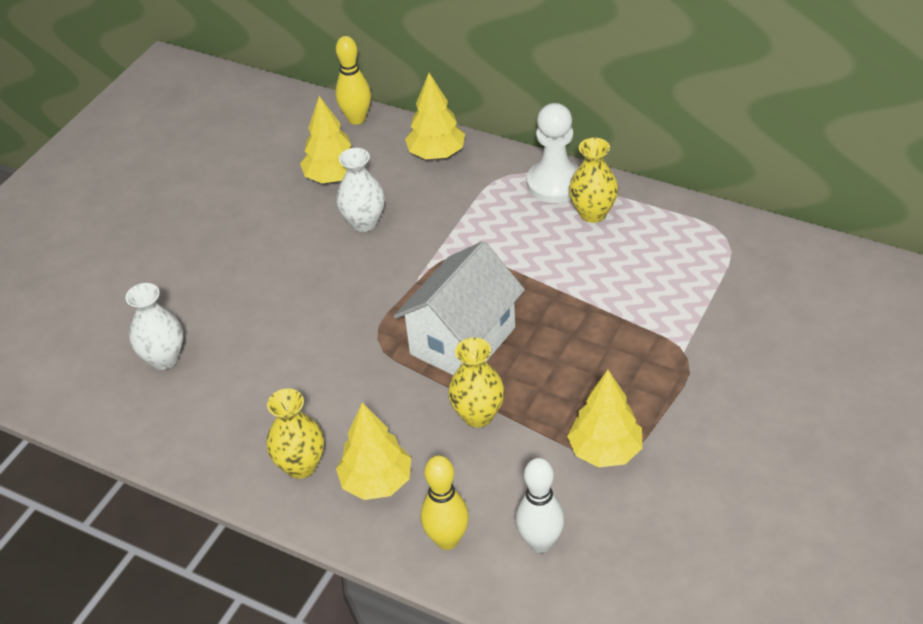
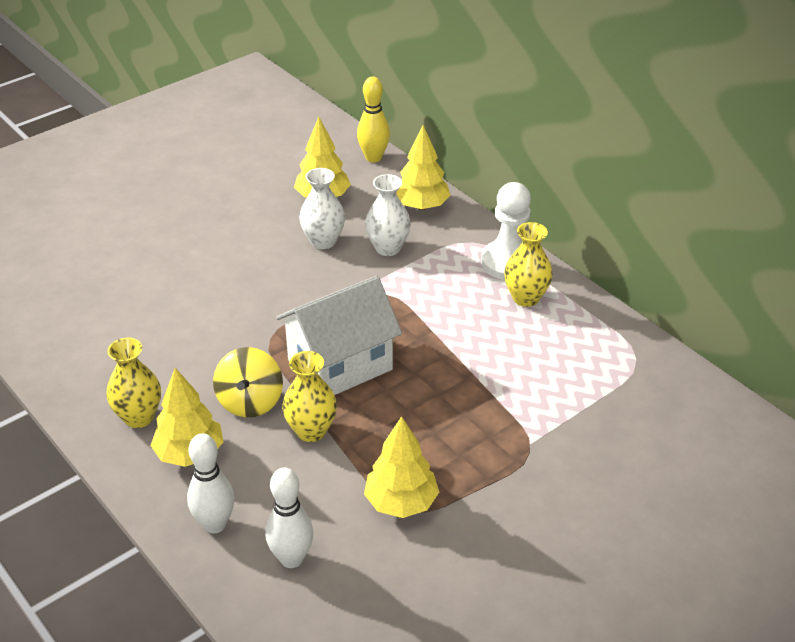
camera: 20 degrees right, 5 degrees down
(164, 358) = (92, 294): white vase -> white vase (388, 248)
(400, 409) = (250, 401): none -> yellow spinning top
(447, 540) = (215, 524): yellow bowling pin -> white bowling pin

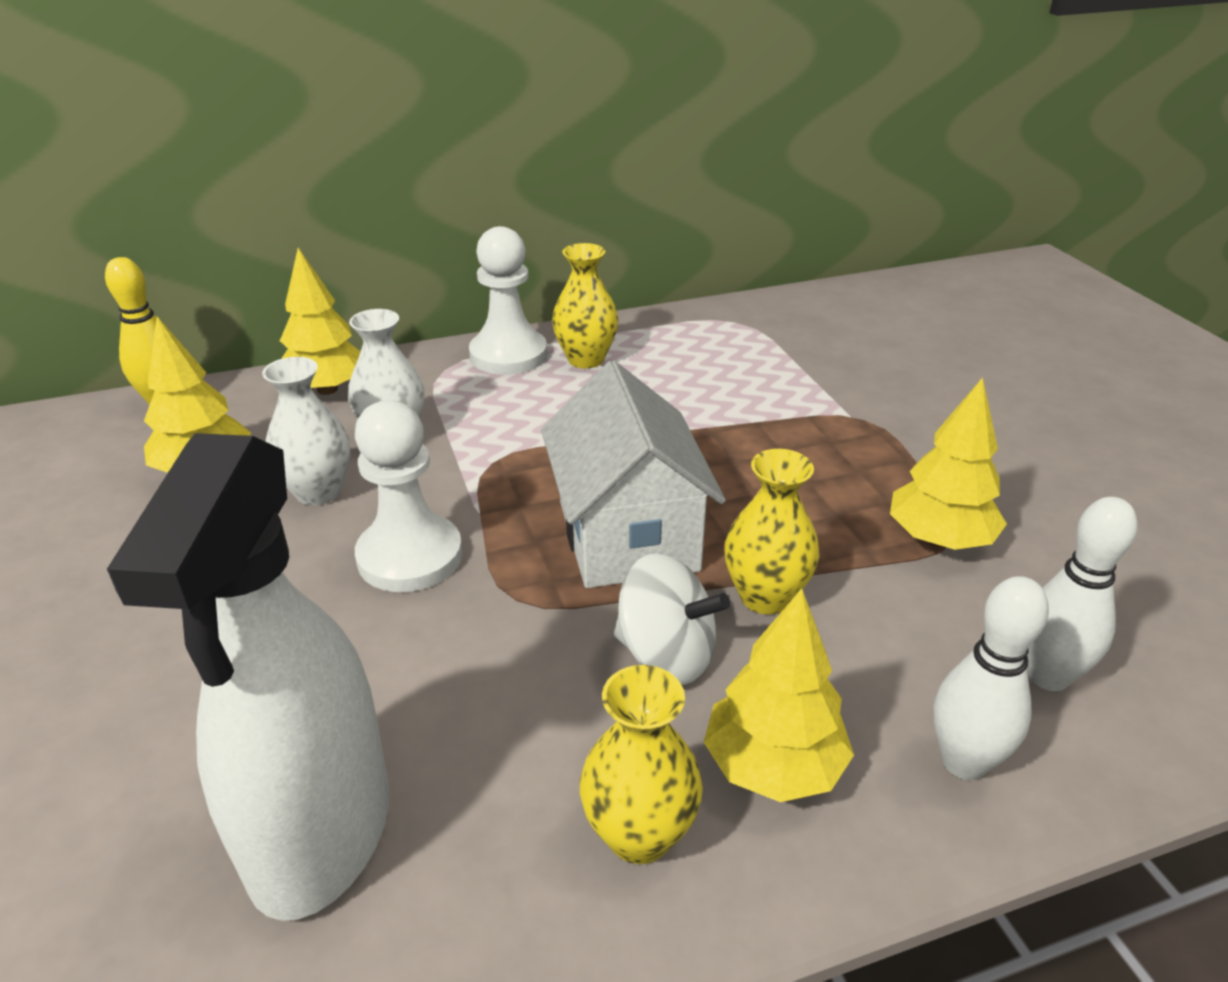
camera: 70 degrees left, 5 degrees down
(114, 326) = (321, 833): none -> white spray bottle
(250, 401) = (666, 655): yellow spinning top -> white spinning top
(286, 291) = (410, 556): none -> white pawn

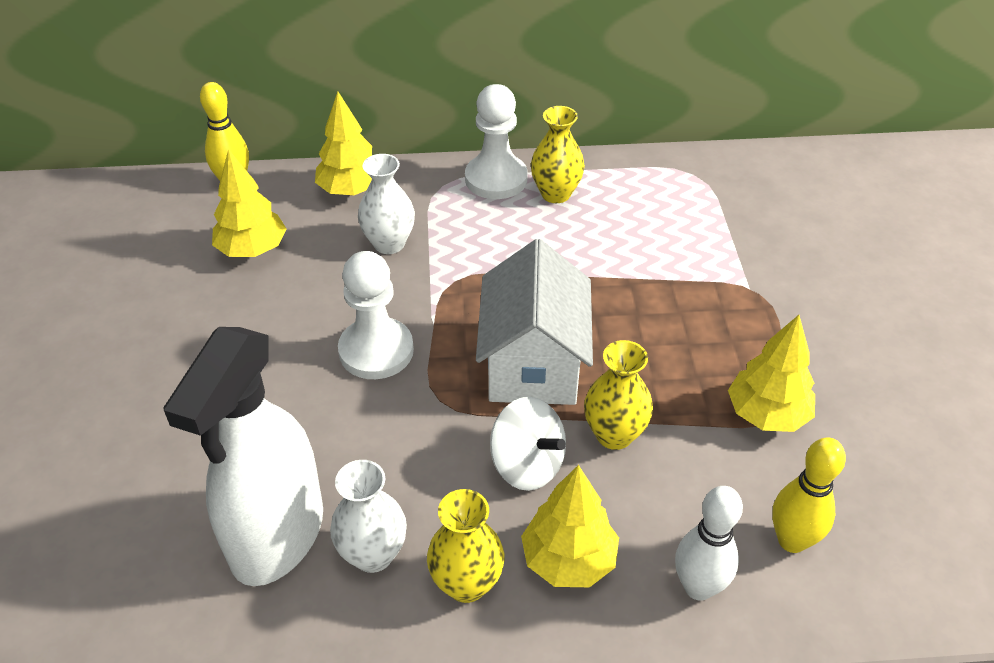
camera: 15 degrees right, 10 degrees up
(318, 492) = (325, 284): white vase -> white vase (373, 554)
(1048, 676) = (792, 540): white bowling pin -> yellow bowling pin

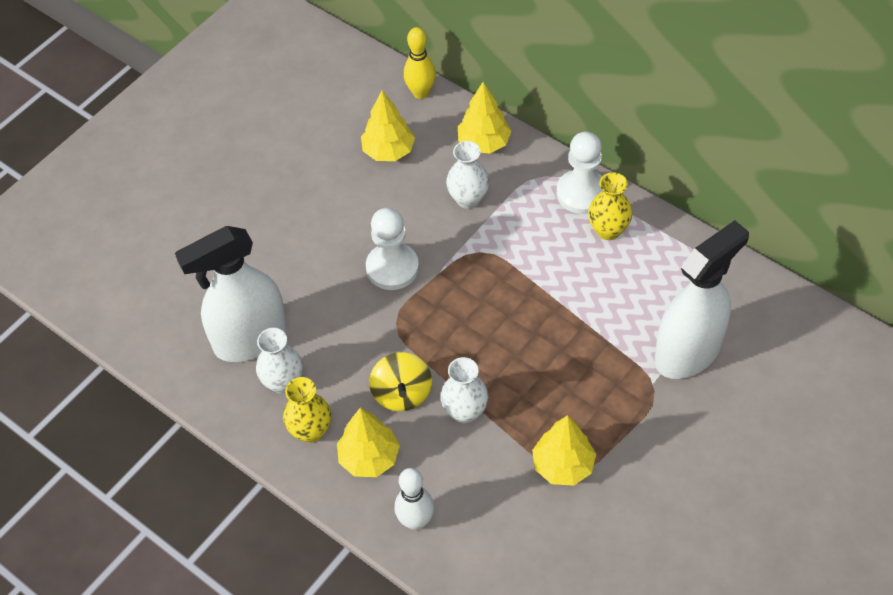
camera: 45 degrees right, 10 degrees up
(527, 465) = (402, 393): white spinning top -> yellow spinning top
(533, 364) = (467, 338): white house -> none
(614, 435) = (465, 412): yellow vase -> white vase
(744, 245) = (688, 352): none -> white spray bottle
(792, 540) = (490, 538): yellow bowling pin -> none

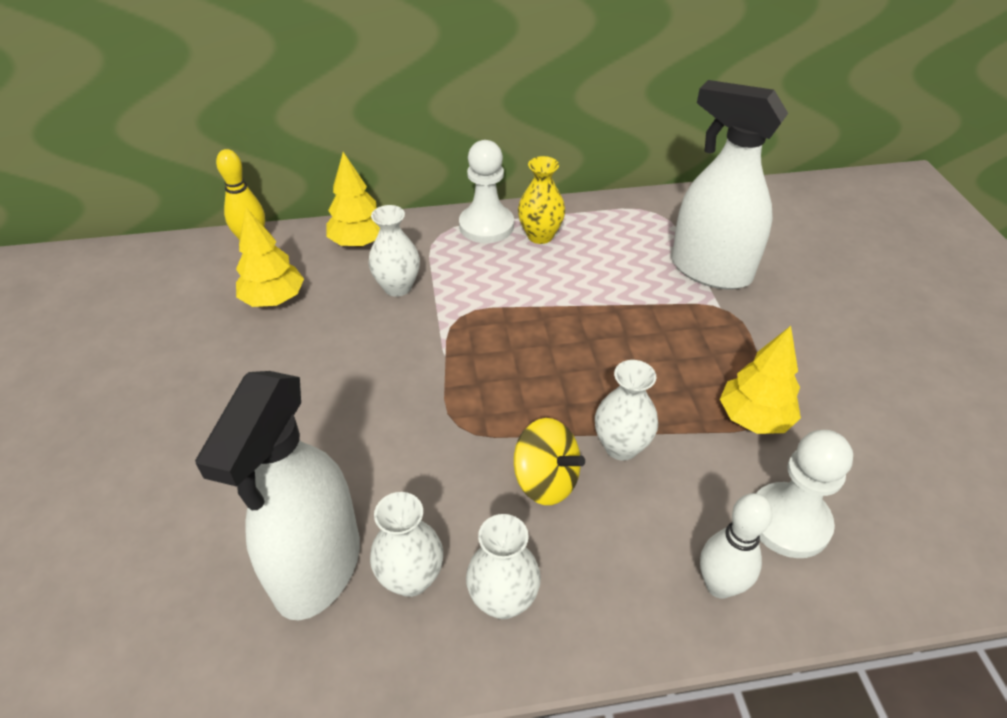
camera: 50 degrees left, 10 degrees down
(311, 431) = (503, 600): yellow vase -> white vase
(369, 458) = (596, 569): yellow tree -> none
(392, 268) = (395, 384): white pawn -> white pawn (789, 522)
(688, 352) = (710, 270): white spray bottle -> white spray bottle turned 60 degrees counterclockwise

